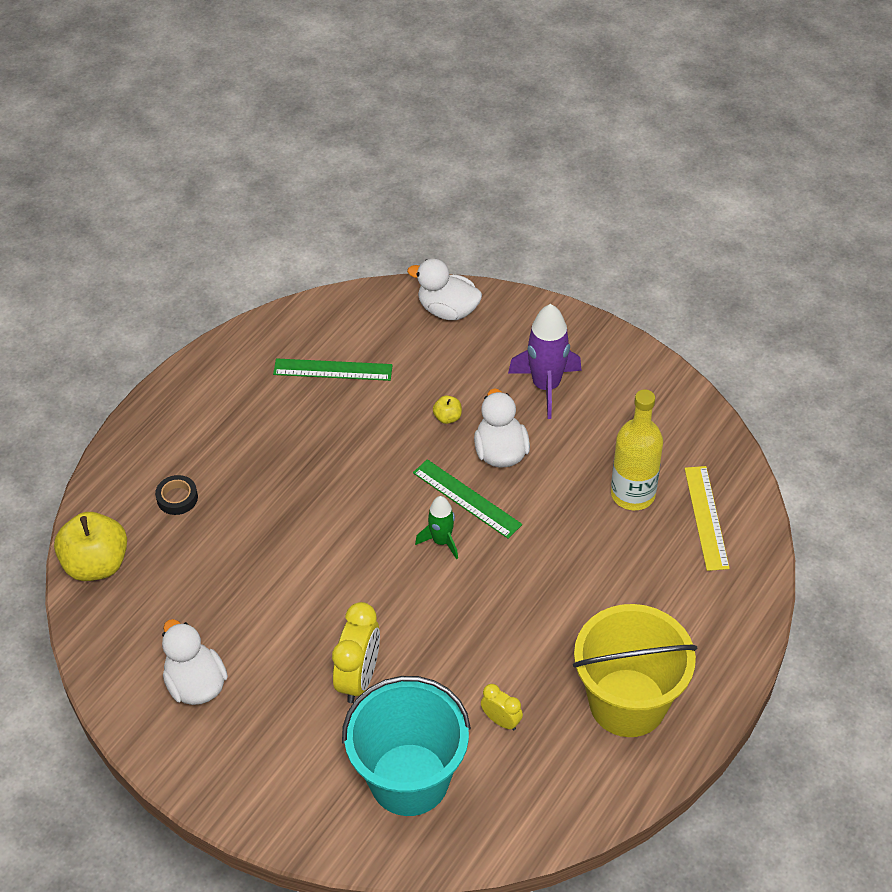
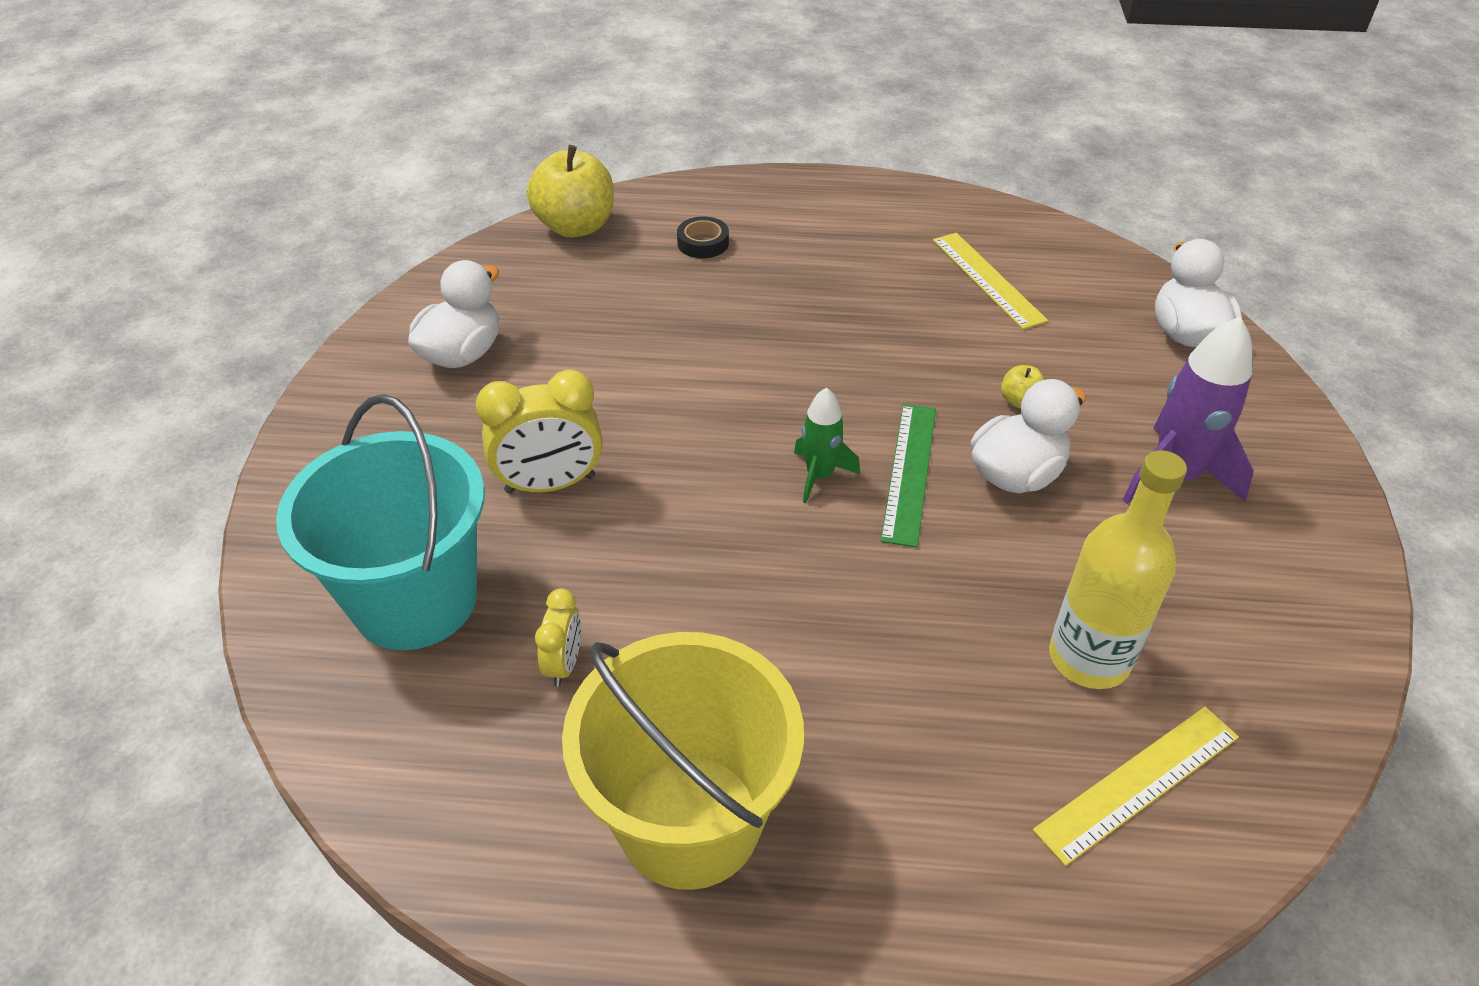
camera: 60 degrees right, 5 degrees down
(333, 370) = (987, 279): green ruler -> yellow ruler

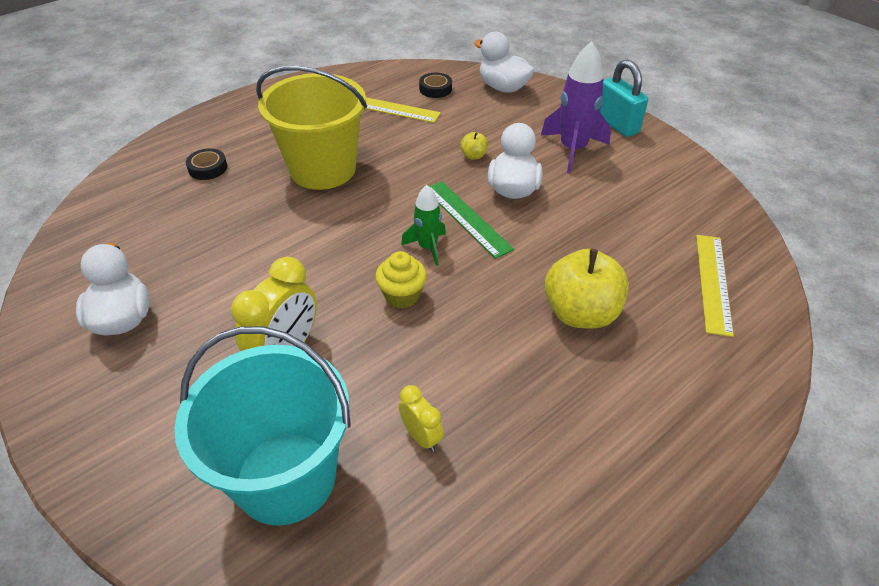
camera: 45 degrees left, 0 degrees up
(576, 226) = (107, 201): yellow apple -> yellow apple (580, 313)
(689, 820) = (580, 454): yellow bucket -> yellow bucket (323, 169)
(725, 509) = (402, 296): none -> yellow cupcake
(1082, 286) = (435, 89): none -> black tape
(1089, 658) = (636, 247): yellow bottle -> none
(1300, 482) = (617, 124): none -> turquoise padlock

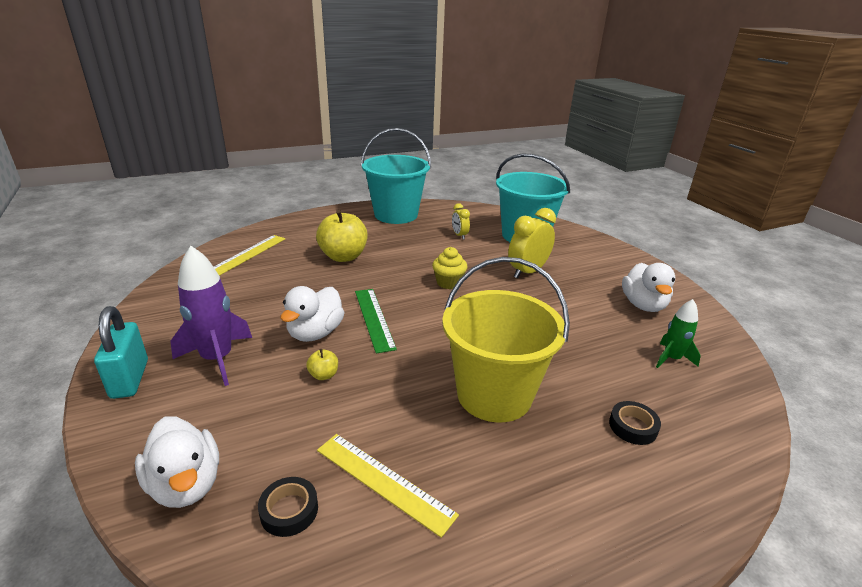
camera: 165 degrees left, 15 degrees down
(427, 247) = (417, 305): green rocket -> green rocket (671, 359)
(587, 488) = (396, 215): none -> turquoise bucket

